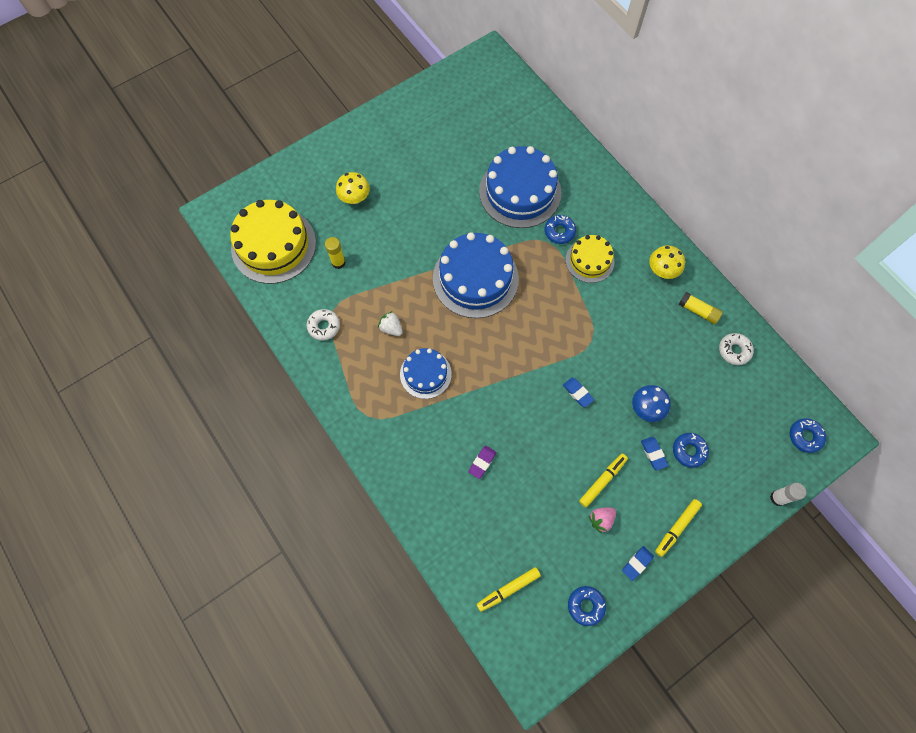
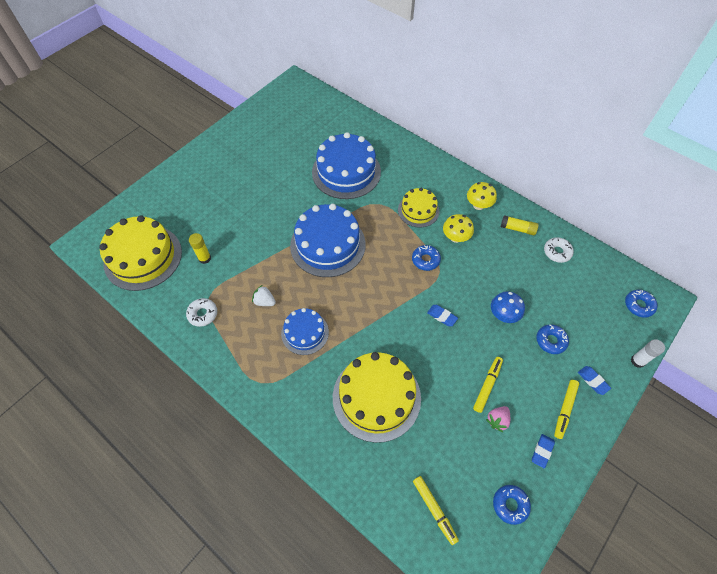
camera: 15 degrees left, 10 degrees down
(355, 198) = (208, 205): yellow mushroom -> yellow mushroom (455, 237)
(482, 462) = (376, 397): purple eraser -> yellow cake
(508, 589) = (434, 510): yellow marker -> yellow marker turned 75 degrees counterclockwise
(559, 232) = (387, 194): blue donut -> blue donut (425, 260)
(653, 454) = (522, 351): blue eraser -> blue eraser (593, 381)

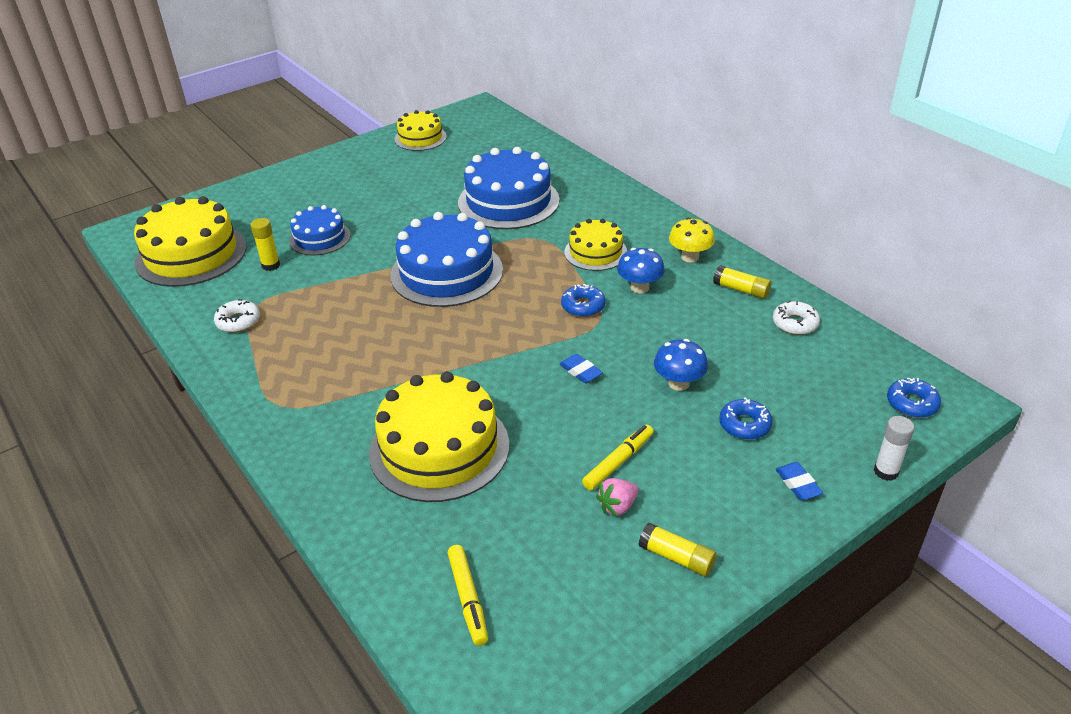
camera: 15 degrees right, 20 degrees down
(264, 118) = (420, 138): none -> yellow cake
(264, 301) = (329, 320): white strawberry -> none
(305, 333) = (369, 361): blue cake -> blue cake (319, 238)
(455, 237) = (639, 287): yellow mushroom -> blue mushroom
(510, 505) = (595, 616): blue donut -> none
(542, 451) = (676, 557): blue eraser -> yellow glue stick
(564, 410) = (735, 512): yellow marker -> none

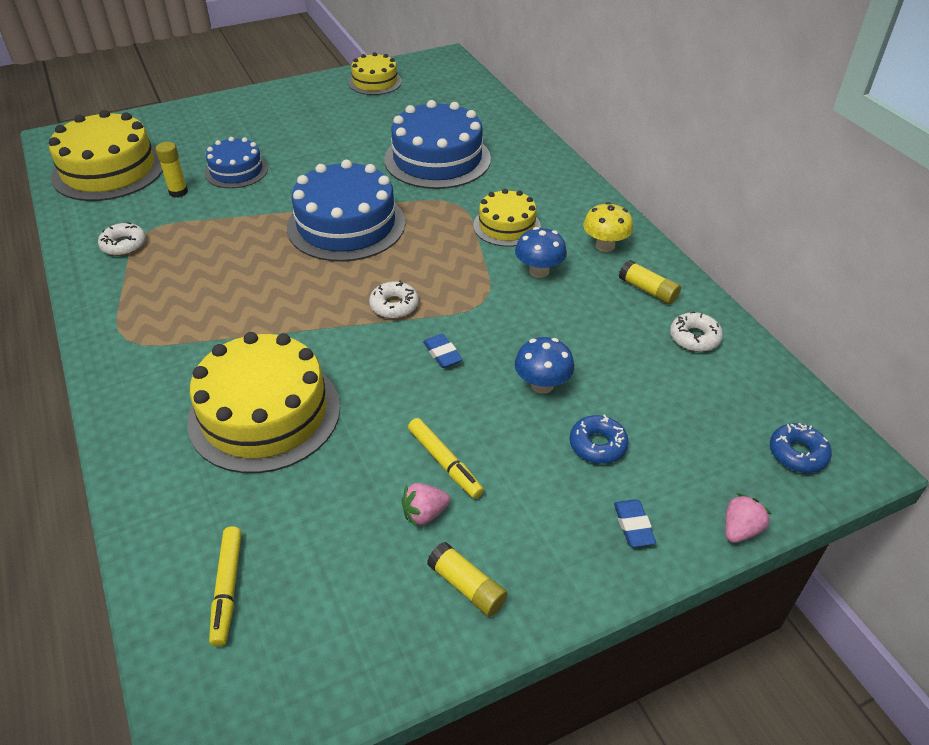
camera: 10 degrees right, 5 degrees up
(520, 337) = (394, 306): none -> white donut
(583, 306) = (471, 282): blue donut -> none
(618, 462) = (444, 463): yellow marker -> yellow marker turned 90 degrees clockwise
(886, 471) = (740, 530): white glue stick -> pink strawberry

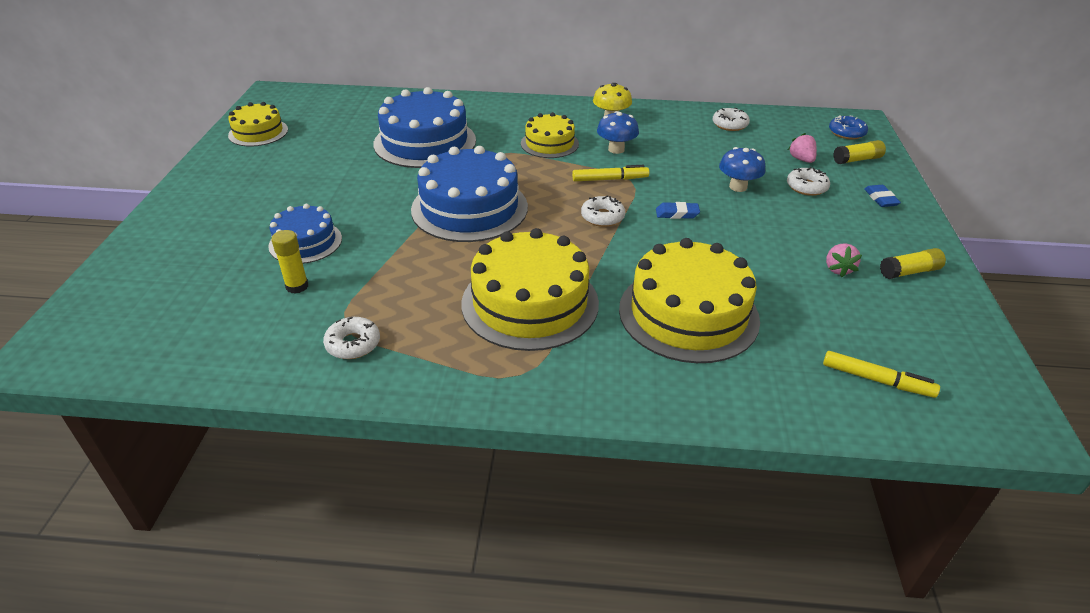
camera: 60 degrees left, 5 degrees down
(109, 170) = (183, 326): yellow cake -> yellow cake (530, 303)
(444, 463) = (792, 247): yellow marker -> yellow marker (610, 179)
(597, 445) = (806, 187): blue donut -> white donut
(633, 526) = (880, 199): blue eraser -> blue eraser turned 60 degrees clockwise
(648, 290) = (672, 122): yellow glue stick -> yellow glue stick (857, 160)
(740, 530) = (897, 169): pink strawberry -> pink strawberry (801, 159)

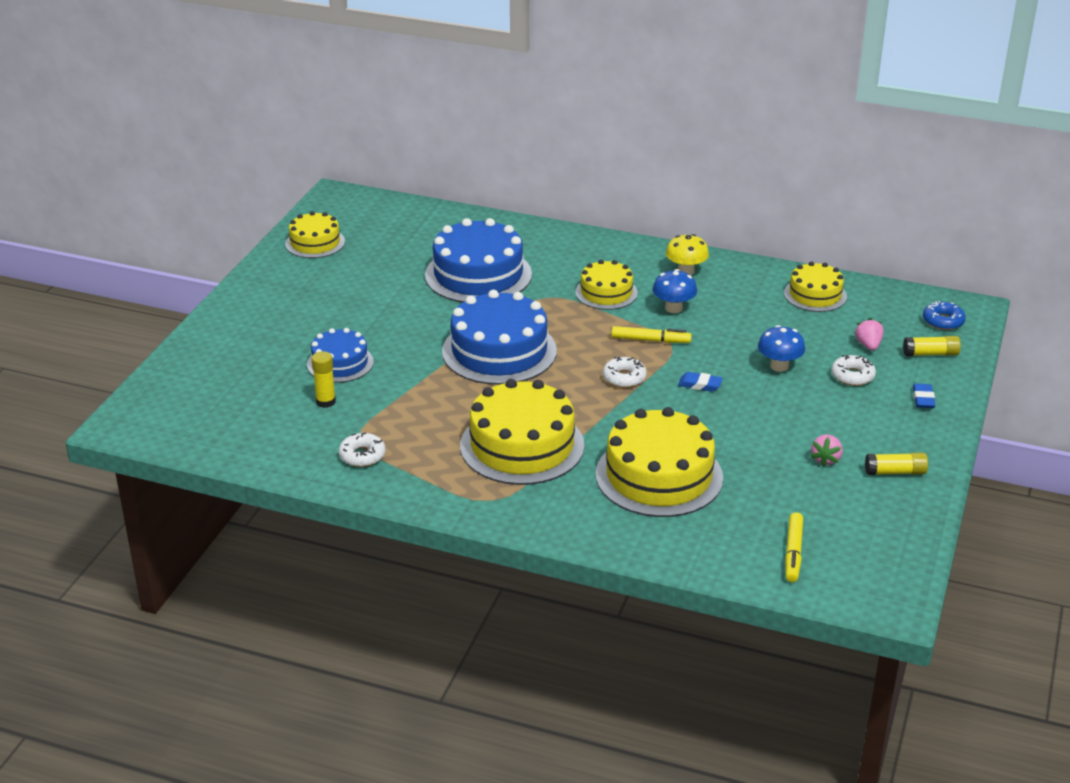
camera: 15 degrees right, 5 degrees down
(730, 124) = (815, 295): white donut -> yellow cake
(877, 380) = (793, 552): yellow marker -> yellow marker turned 60 degrees clockwise

